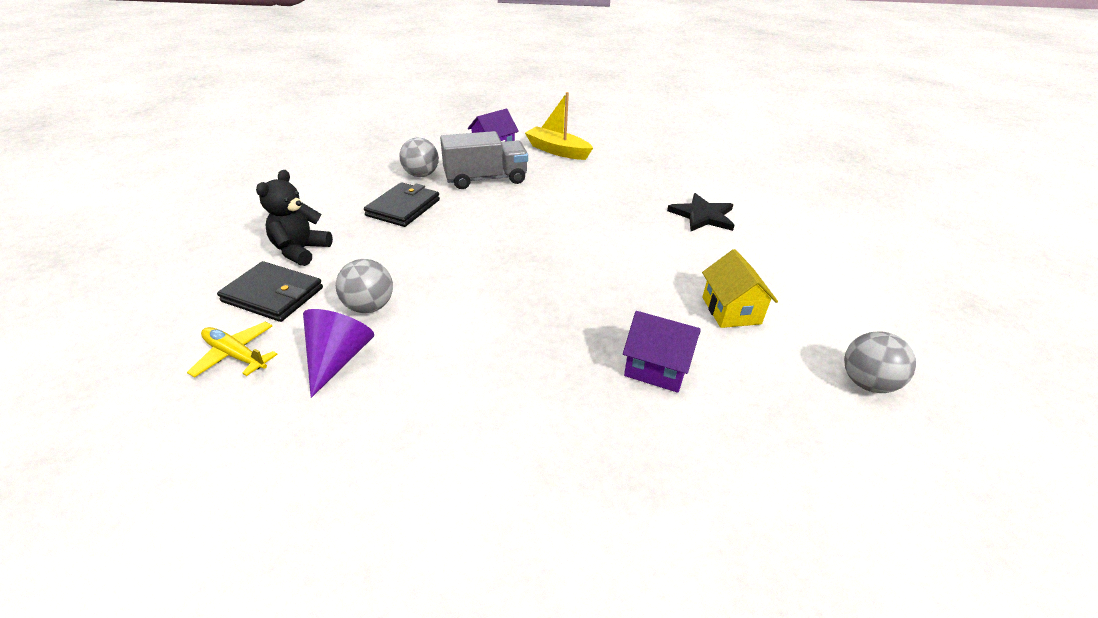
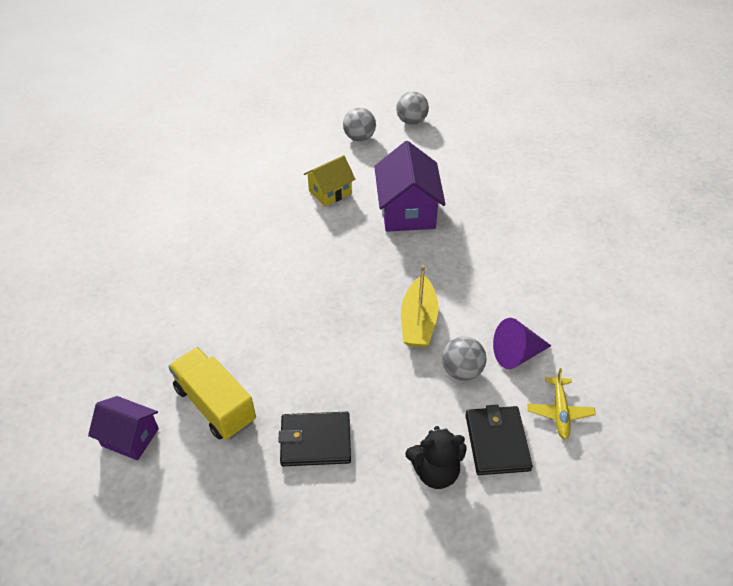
camera: 115 degrees left, 10 degrees up
(421, 175) = (236, 471): grey ball -> grey ball (411, 121)
(485, 179) = (215, 405): grey truck -> yellow truck
(557, 151) = (108, 373): yellow boat -> yellow boat (418, 321)
(656, 368) = (407, 211): purple house -> purple house, size x1.64
(702, 216) = (206, 228): black star -> none

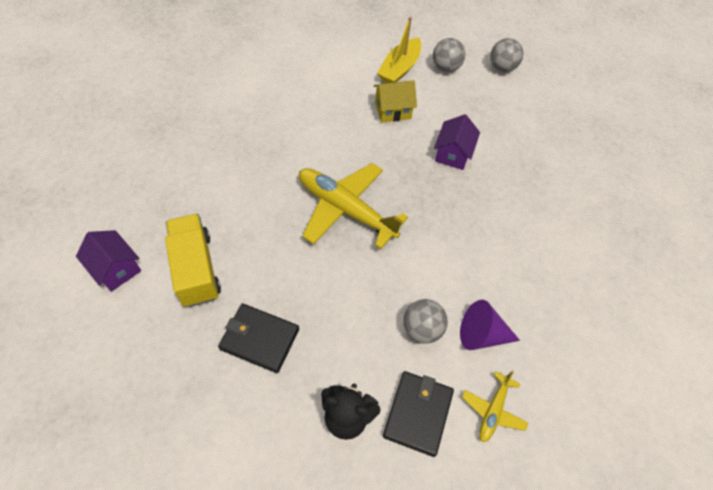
camera: 20 degrees right, 10 degrees up
(333, 295) = (345, 209): none -> yellow plane
(407, 211) = (453, 154): purple house -> purple house, size x0.61
(418, 321) = (407, 264): yellow boat -> yellow boat (399, 69)

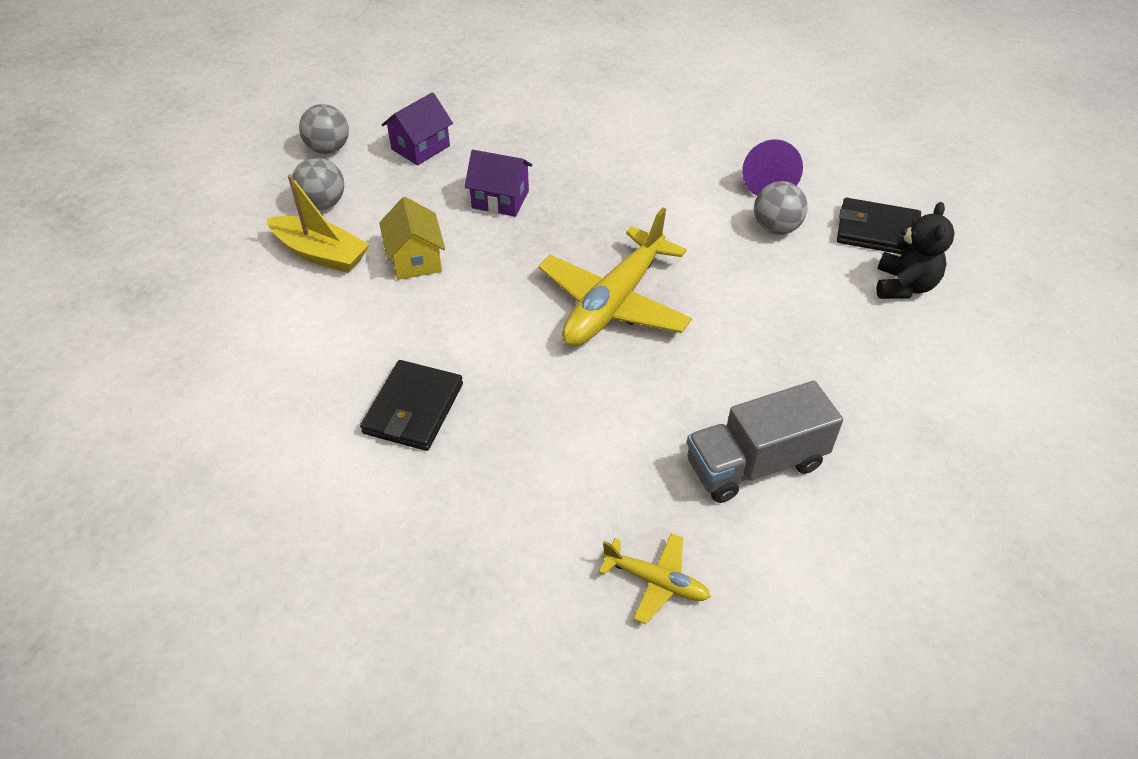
camera: 90 degrees left, 10 degrees down
(116, 268) = (783, 575): purple house -> purple house (420, 147)
(196, 269) = (755, 464): yellow truck -> grey truck
(259, 339) = (840, 375): black wallet -> black wallet (413, 409)
(493, 410) = (851, 178): yellow plane -> yellow plane (656, 581)

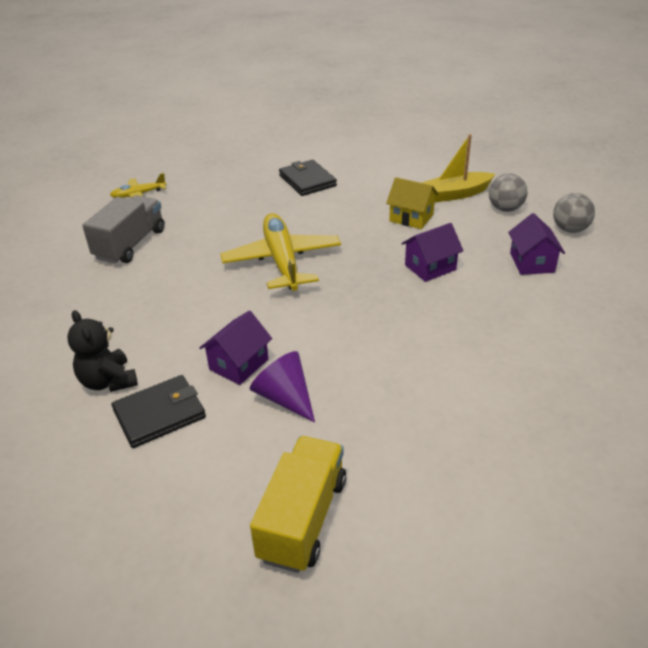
camera: 135 degrees right, 10 degrees down
(776, 228) = (239, 364): grey ball -> purple house
(832, 119) = (303, 519): none -> yellow truck

